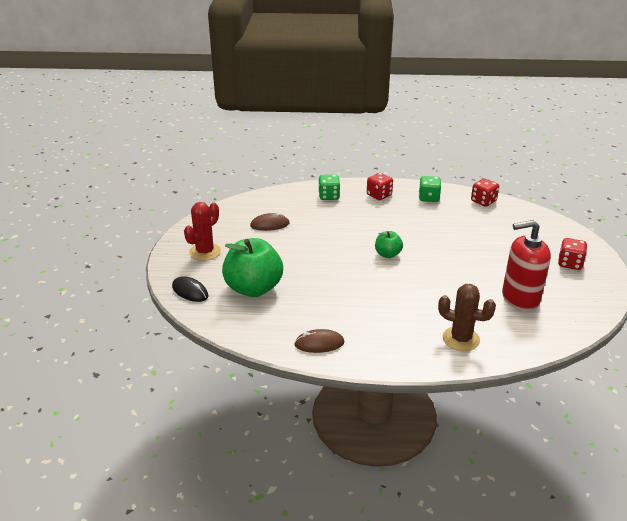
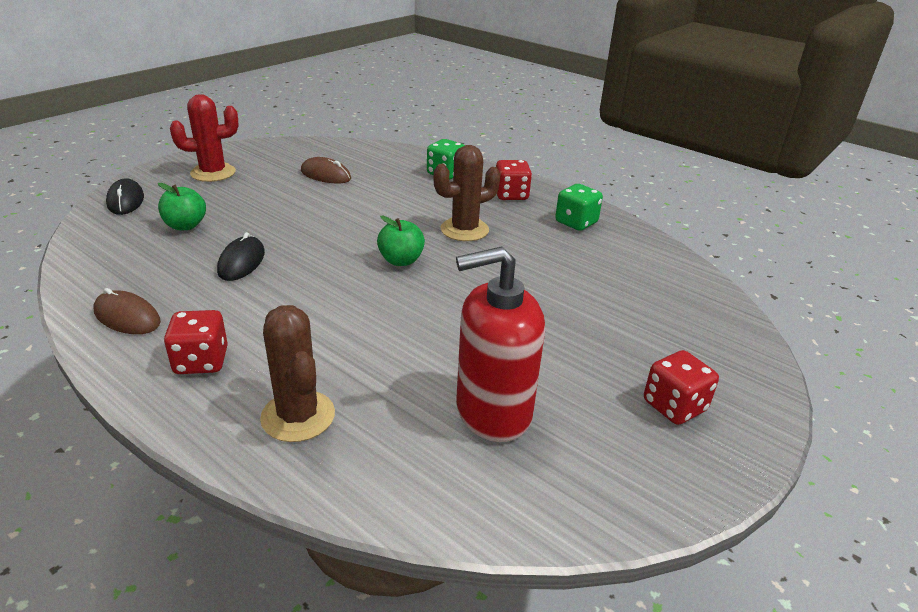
camera: 35 degrees right, 0 degrees up
(253, 288) = (185, 226): green apple -> green apple, size x0.50
(319, 292) = (241, 262): none -> black mouse
(389, 225) = (464, 230): none -> brown cactus
(483, 201) = (656, 257): red dice -> red dice (201, 361)
(520, 298) = (493, 411): red soap dispenser -> red soap dispenser turned 45 degrees counterclockwise

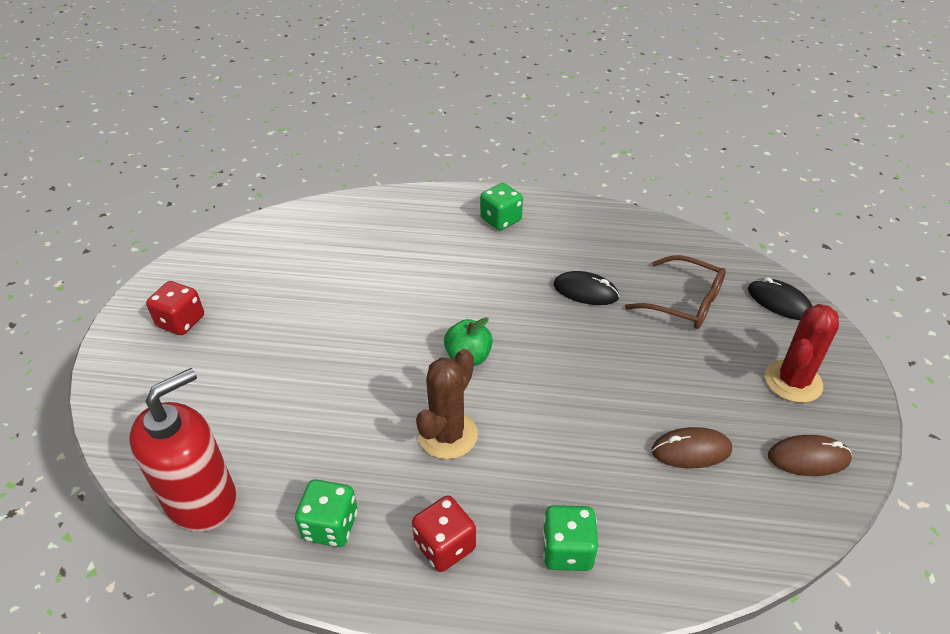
camera: 150 degrees right, 10 degrees up
(127, 317) = (584, 222): brown mouse -> brown mouse (808, 458)
(185, 226) = (684, 302): green apple -> brown glasses
(201, 361) = (501, 220): red dice -> green dice
(241, 262) = (585, 291): black mouse -> black mouse turned 45 degrees counterclockwise
(298, 416) = (412, 219): brown cactus -> none
(493, 411) = (303, 267): red soap dispenser -> red soap dispenser (201, 499)

